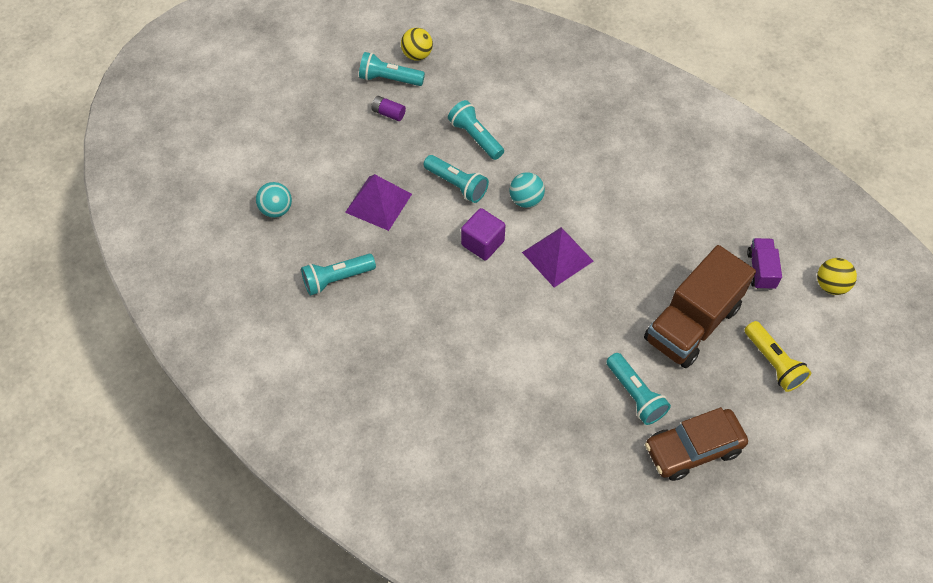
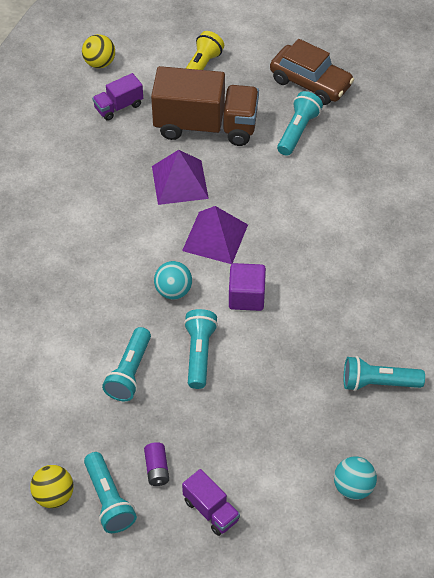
camera: 125 degrees left, 5 degrees down
(334, 125) = (211, 510): none -> purple truck
(337, 279) = (378, 383): turquoise flashlight -> turquoise flashlight turned 150 degrees clockwise
(378, 203) = (272, 404): purple pyramid -> purple pyramid (179, 182)

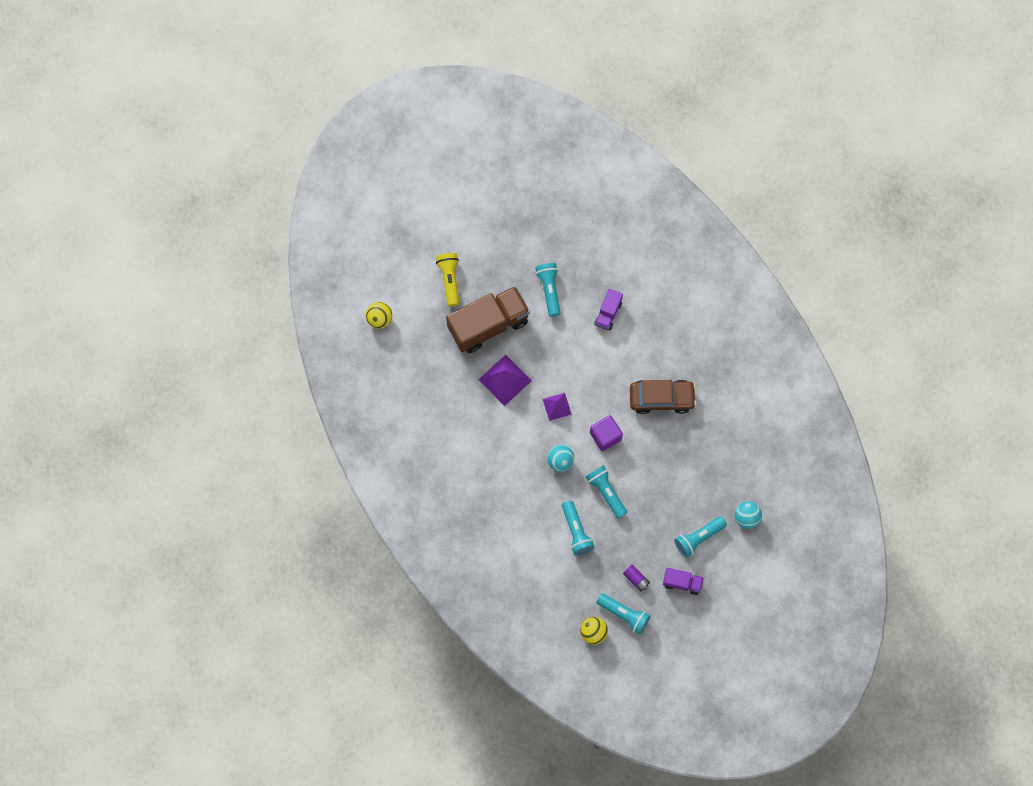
camera: 35 degrees left, 20 degrees up
(118, 106) = (421, 346): purple truck -> purple truck (608, 313)
(215, 237) = (557, 406): purple pyramid -> purple pyramid, size x0.61
(310, 83) = (530, 244): brown car -> brown car (661, 398)
(378, 383) = (718, 443): turquoise flashlight -> turquoise flashlight (698, 538)

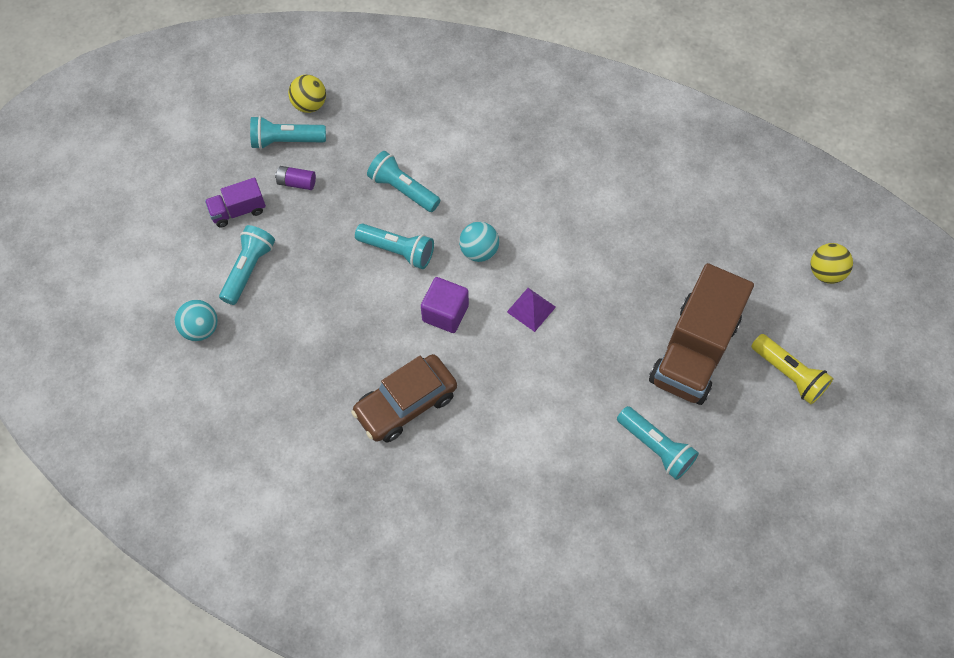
camera: 145 degrees right, 10 degrees down
(505, 380) = (618, 299): purple pyramid -> none
(608, 313) = (556, 469): purple truck -> none

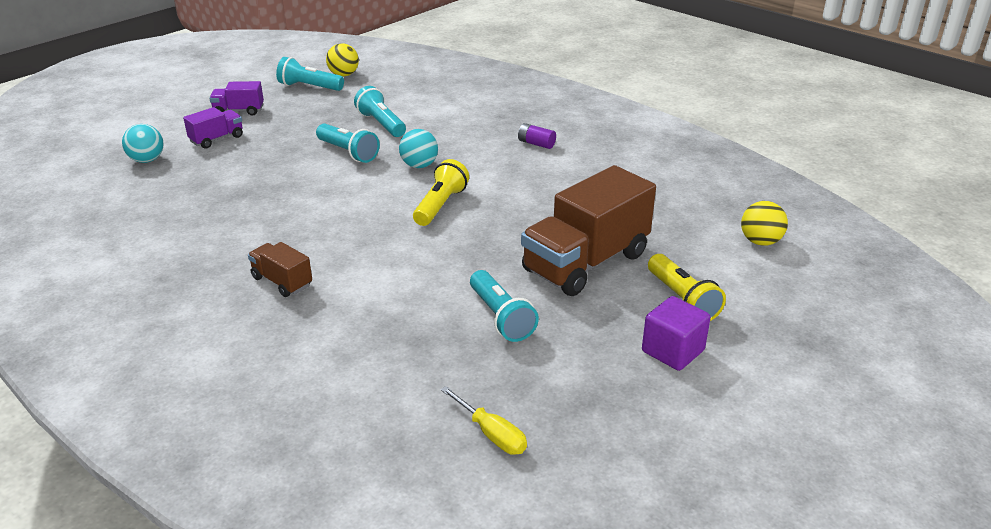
camera: 20 degrees right, 30 degrees down
(249, 269) = (217, 139): turquoise flashlight -> purple truck
(297, 183) = (298, 106): purple battery -> purple battery (536, 144)
(406, 404) = (276, 235): brown car -> none
(445, 313) = (359, 192): purple cube -> purple cube (672, 351)
(450, 466) = (282, 281): none -> brown truck
(531, 309) = (440, 205): purple pyramid -> yellow flashlight
(708, 580) = (491, 434): none -> yellow screwdriver

